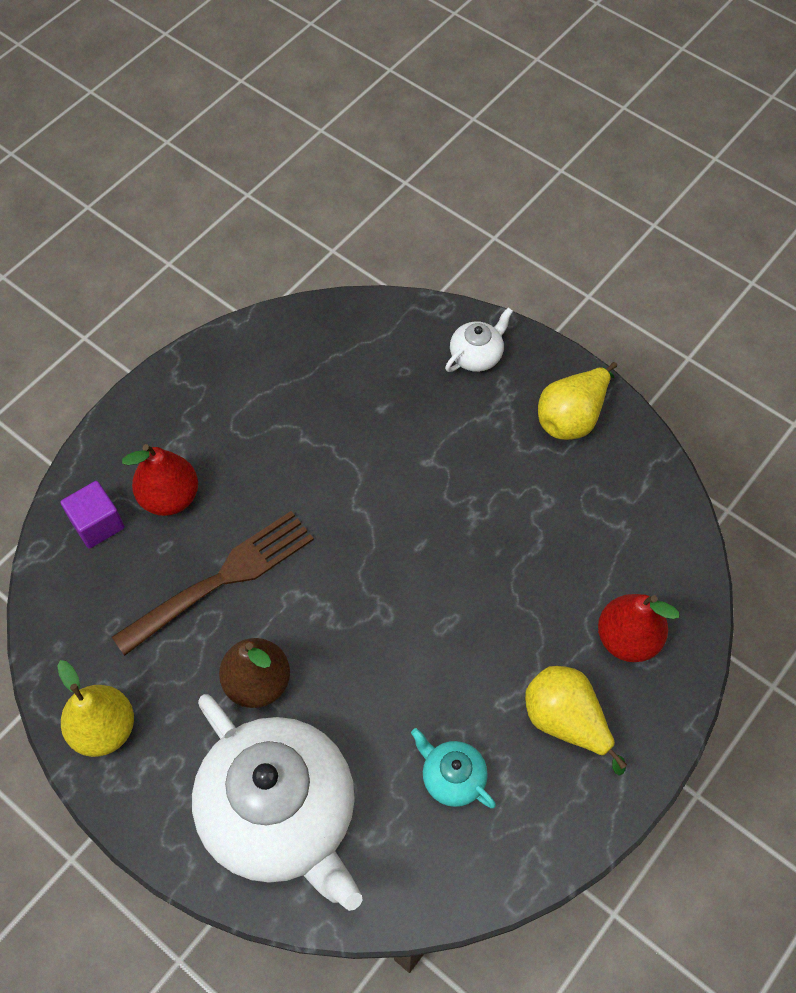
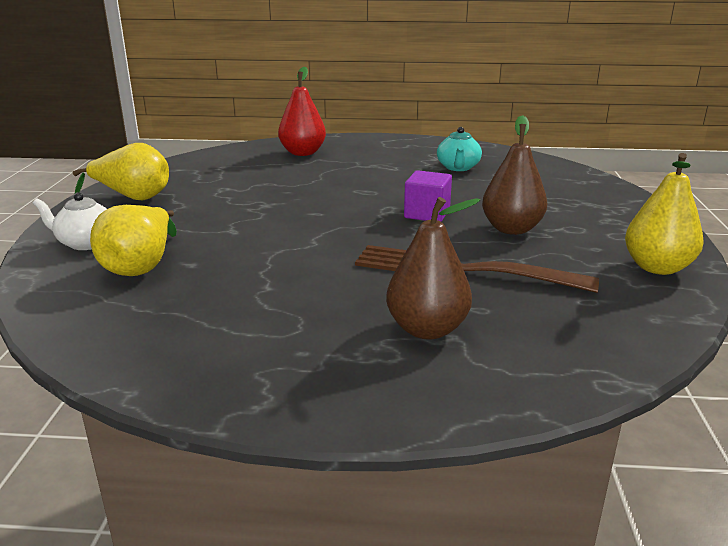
camera: 125 degrees left, 35 degrees down
(97, 524) = (521, 359): purple cube -> purple cube (427, 214)
(170, 497) = (427, 329): red pear -> brown pear
(281, 814) = (568, 197): white teapot -> none
(566, 722) = (377, 154): yellow pear -> yellow pear (141, 266)

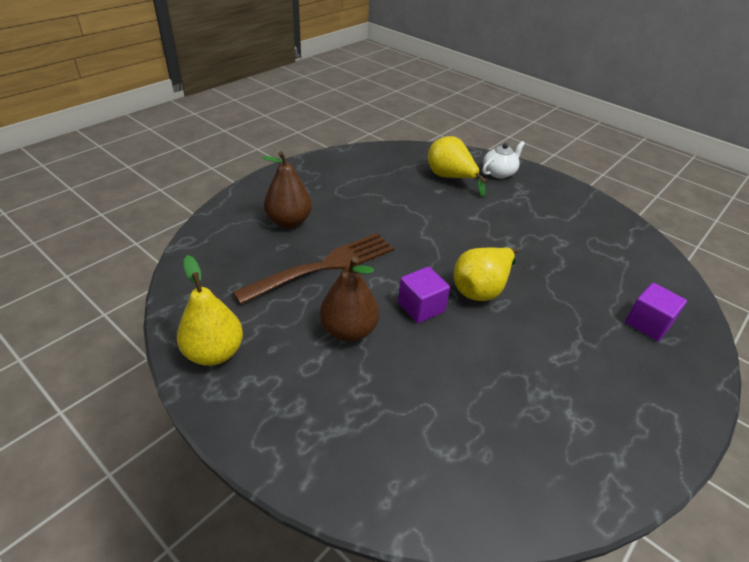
camera: 125 degrees right, 15 degrees up
(132, 197) = (570, 203): yellow pear -> yellow pear (481, 289)
(302, 153) = (648, 324): red pear -> purple cube
(458, 167) = (522, 409): turquoise teapot -> none

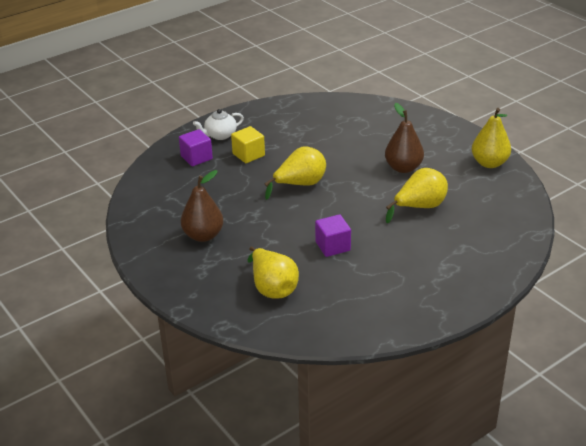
camera: 165 degrees left, 5 degrees down
(289, 221) = (449, 248): brown pear -> brown pear (203, 235)
(323, 267) = (419, 207): brown fork -> yellow pear
(421, 307) = (350, 177): purple cube -> purple cube (332, 246)
(499, 172) = (212, 292): white teapot -> white teapot (220, 135)
(582, 336) = (248, 155): none -> yellow cube

